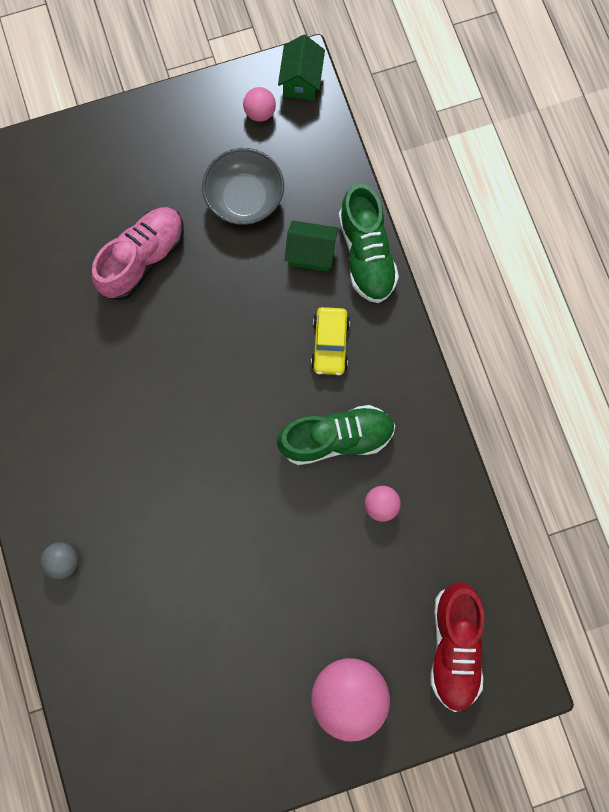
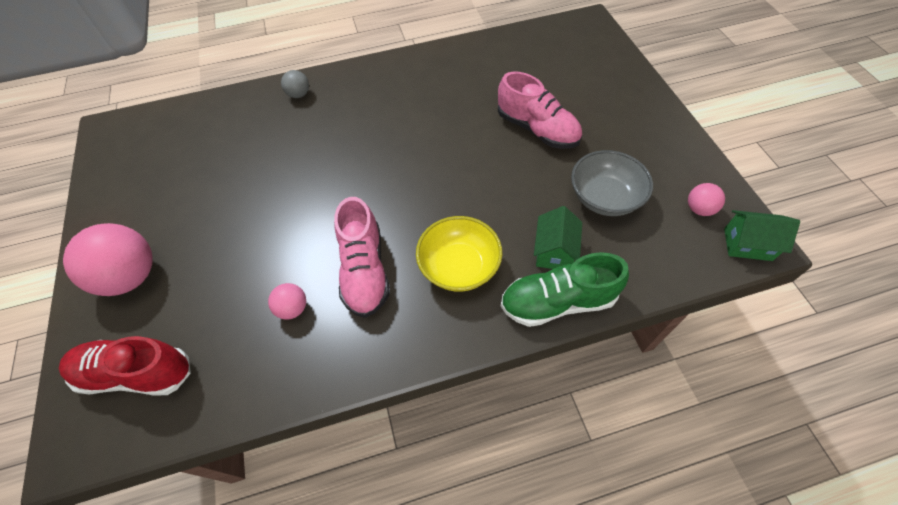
camera: 95 degrees right, 20 degrees down
(330, 344) = (459, 266): yellow car -> yellow bowl
(336, 438) = (365, 270): green shoe -> pink shoe

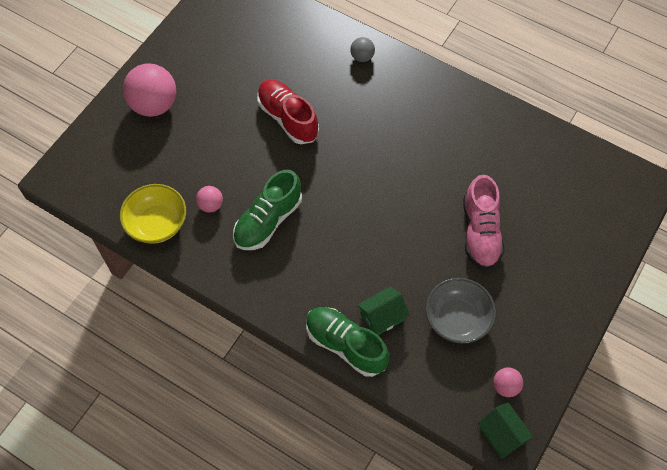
camera: 45 degrees right, 5 degrees up
(137, 373) = (111, 166): red shoe -> red shoe (288, 118)
(365, 270) = (268, 221): pink shoe -> green shoe
(459, 266) = (319, 270): yellow bowl -> yellow bowl (157, 223)

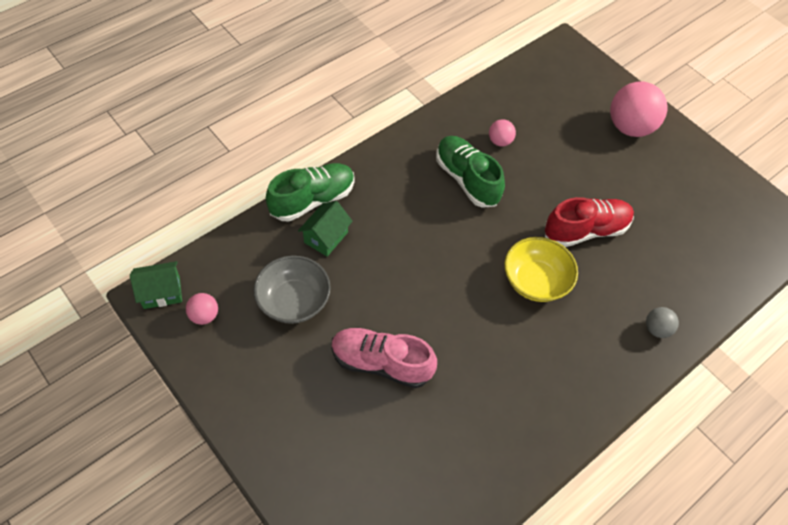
camera: 105 degrees right, 5 degrees down
(157, 223) = (494, 100): yellow bowl -> yellow bowl (535, 281)
(382, 317) = (326, 237): green house -> green house turned 45 degrees clockwise

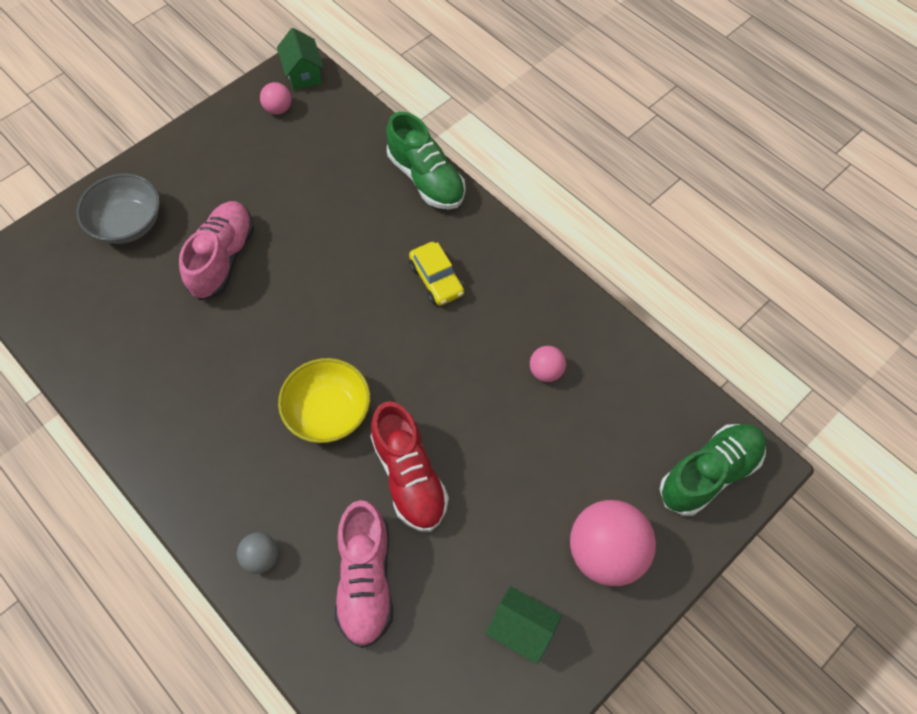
camera: 90 degrees right, 5 degrees up
(294, 301) = (296, 177): grey bowl -> grey bowl (128, 223)
(326, 237) = (377, 196): green house -> green house (521, 629)
(416, 200) = (436, 279): none -> yellow car
(467, 179) = (476, 333): green shoe -> green shoe (709, 474)
(664, 261) = (366, 579): none -> pink shoe

